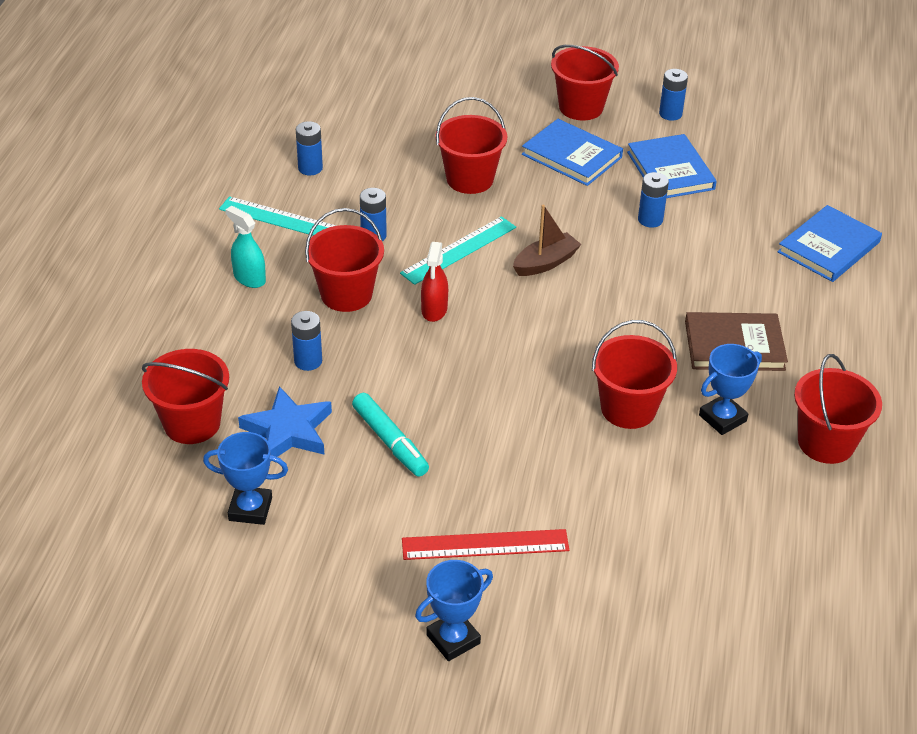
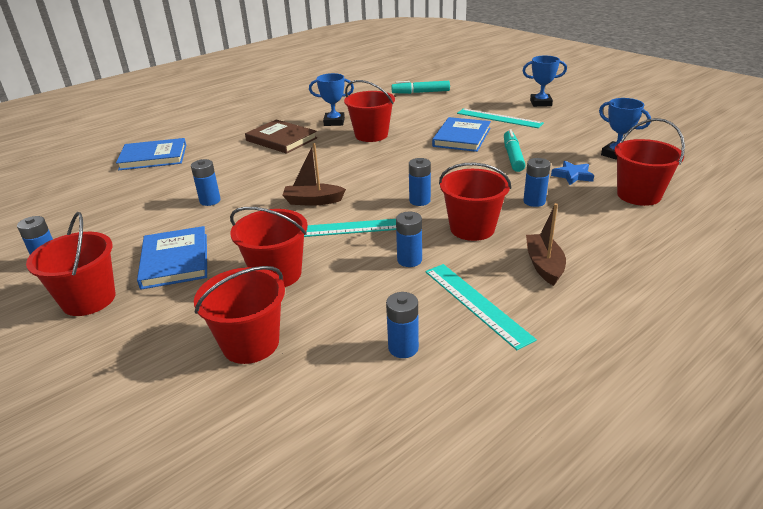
camera: 140 degrees left, 10 degrees down
(249, 278) = (544, 265): turquoise spray bottle -> brown boat
(288, 430) = (572, 175): blue star -> blue star, size x0.63
(434, 310) = (419, 201): red spray bottle -> blue battery
(485, 545) = (499, 118): red ruler -> turquoise ruler
(670, 171) = (138, 223): blue book -> blue book (462, 137)
(701, 583) = (420, 92): none -> turquoise marker
(826, 443) = (306, 106): red bucket -> red bucket (250, 343)

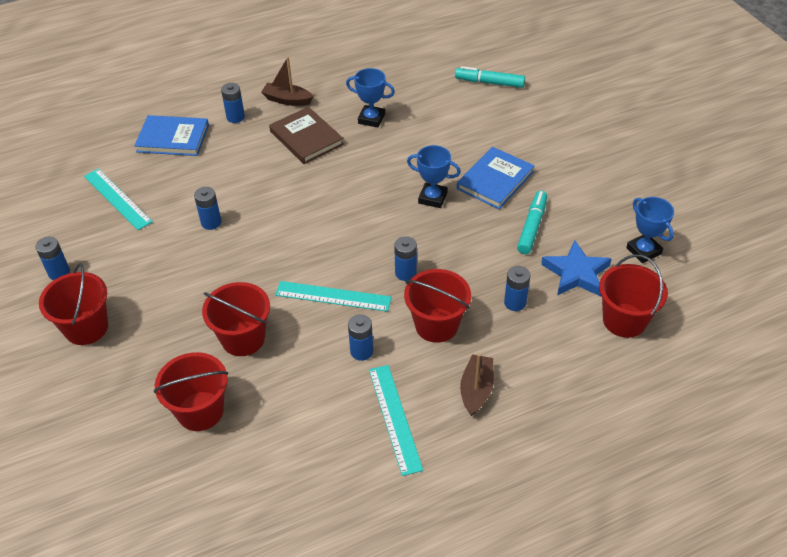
camera: 15 degrees right, 15 degrees up
(175, 260) = (163, 298): blue book -> none
(313, 201) = (305, 247): brown boat -> brown boat (287, 100)
(371, 135) = (401, 153): red bucket -> none
(403, 348) = (315, 448): blue battery -> blue battery (235, 117)
(499, 118) = (553, 155): turquoise ruler -> turquoise ruler (117, 198)
(540, 103) = (616, 137): blue trophy -> blue trophy (432, 198)
(572, 175) = (576, 273): blue star -> blue star, size x1.59

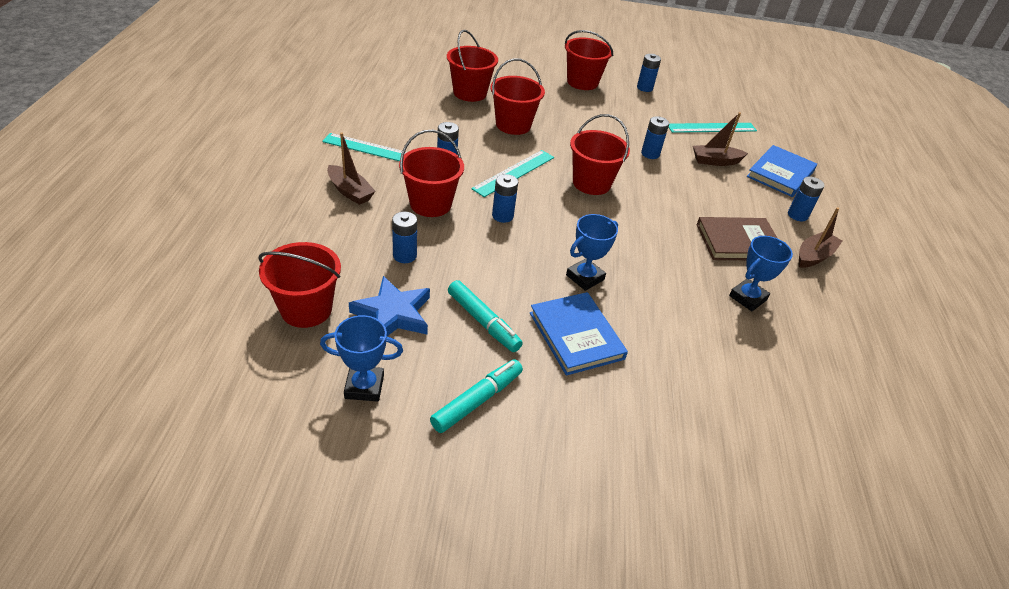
camera: 115 degrees right, 5 degrees down
(186, 180) = (715, 161): none -> brown boat
(301, 241) = (591, 183): none -> red bucket
(489, 82) = (777, 443): turquoise marker -> turquoise marker (477, 400)

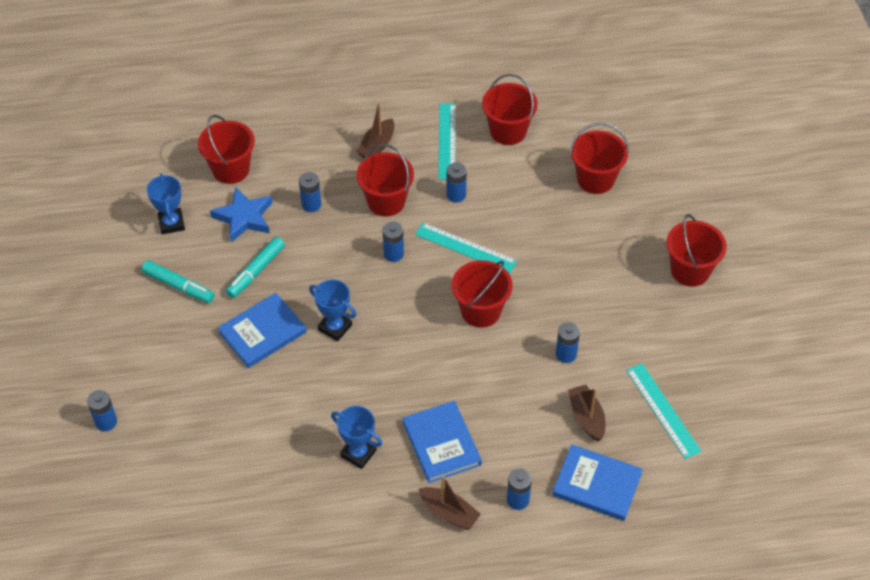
camera: 80 degrees right, 10 degrees up
(513, 125) = (552, 228): red bucket -> red bucket (508, 131)
(644, 88) = (719, 333): blue battery -> blue battery (106, 422)
(738, 242) = (441, 444): brown book -> blue book

